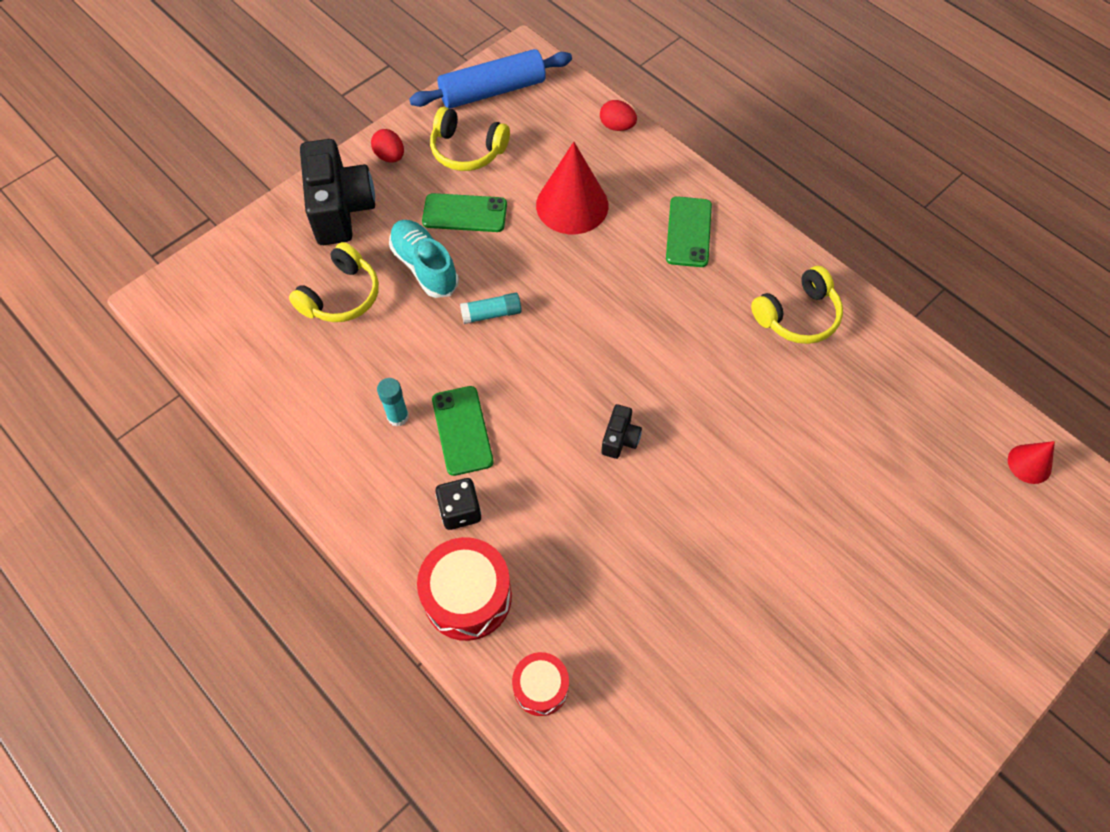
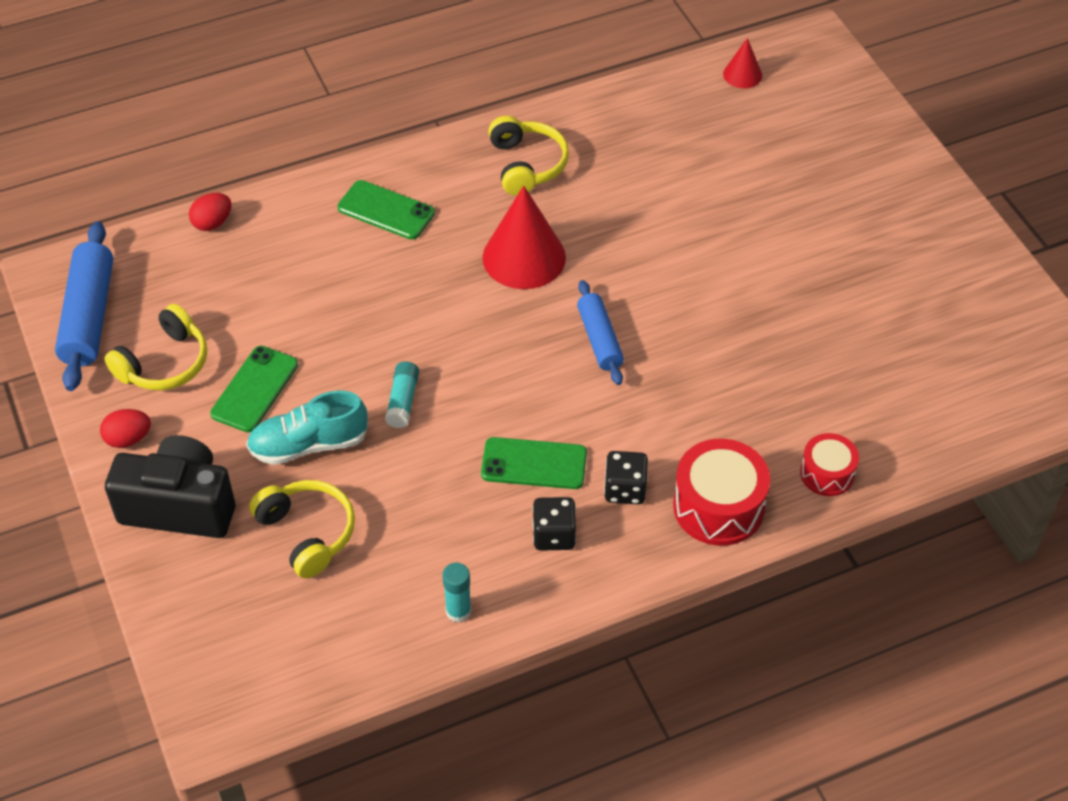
camera: 70 degrees left, 10 degrees down
(393, 469) = (554, 535): none -> black dice
(398, 416) = (492, 516): turquoise glue stick -> turquoise glue stick (458, 611)
(572, 205) = (297, 293): red cone -> red cone (524, 257)
(620, 439) = (599, 339): black camera -> blue rolling pin

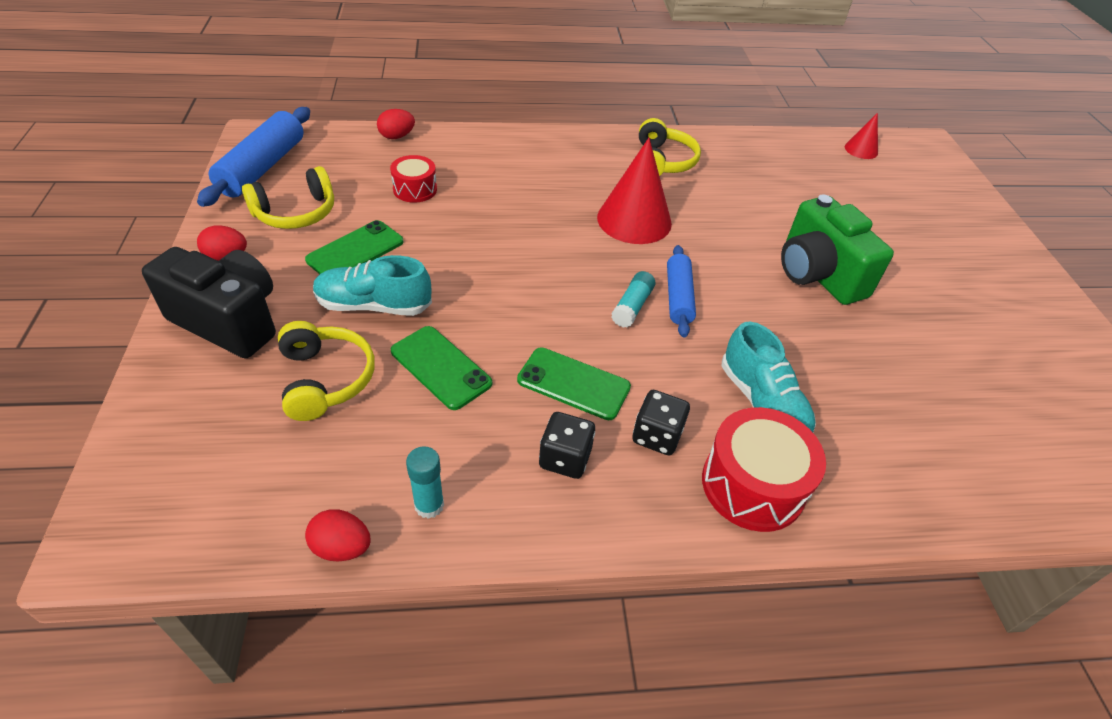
camera: 15 degrees right, 5 degrees down
(386, 210) = (535, 162): green phone -> green phone (440, 367)
(403, 401) = (476, 295): turquoise glue stick -> turquoise glue stick (632, 307)
(405, 666) = (342, 547): none -> red egg
(708, 428) = (762, 403): none -> turquoise shoe
(729, 267) = (818, 275): none -> green camera
(827, 473) = (883, 487): red drum -> red drum (415, 189)

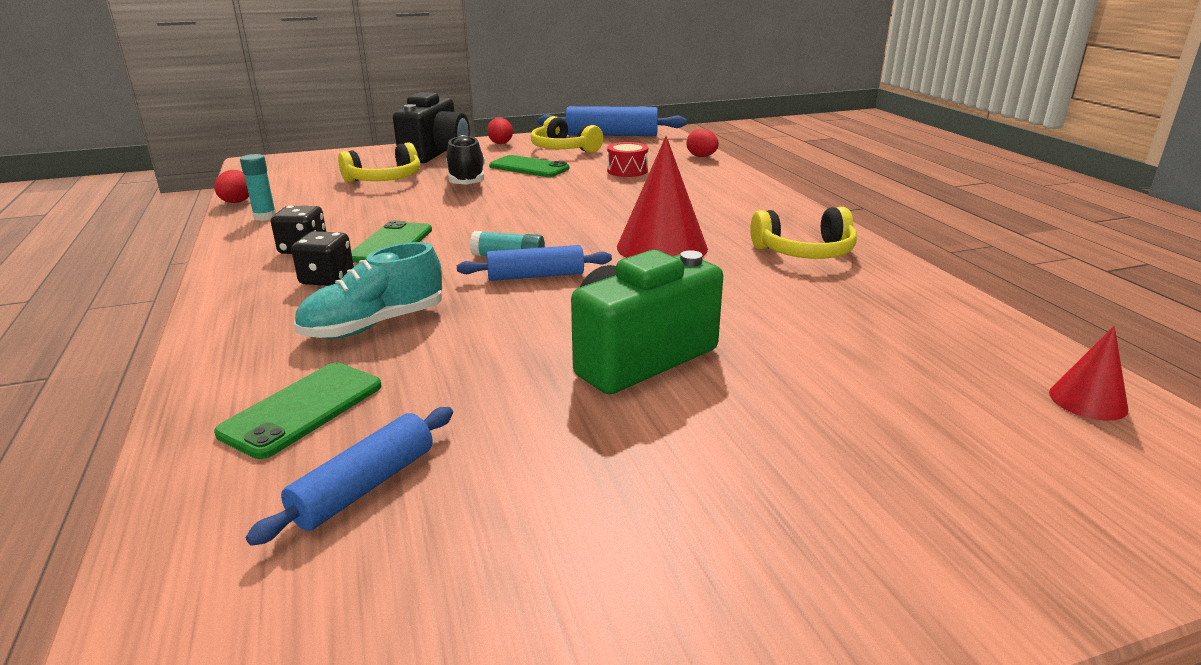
camera: 80 degrees right, 20 degrees down
(373, 305) = (467, 180): turquoise shoe -> black shoe
(440, 367) = (403, 204): green phone -> green phone (302, 409)
(753, 485) = (258, 323): red drum -> none
(974, 413) = (365, 486): none -> blue rolling pin

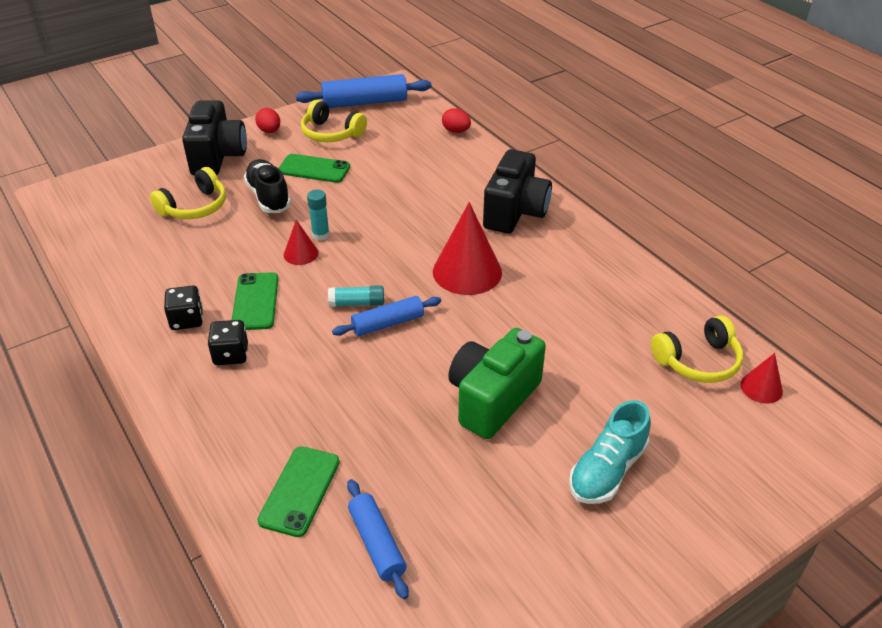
camera: 15 degrees left, 15 degrees up
(236, 202) = (81, 263): red egg -> none
(265, 217) = (123, 280): turquoise glue stick -> turquoise glue stick (321, 235)
(365, 486) = (377, 543): blue rolling pin -> blue rolling pin turned 45 degrees counterclockwise
(374, 325) = (298, 400): turquoise shoe -> turquoise shoe (607, 470)
(471, 217) = (301, 253): none -> red cone
(627, 171) = (401, 163): red drum -> none
(746, 211) = (515, 212): none -> black camera
(804, 252) = (571, 261): yellow headphones -> yellow headphones (698, 361)

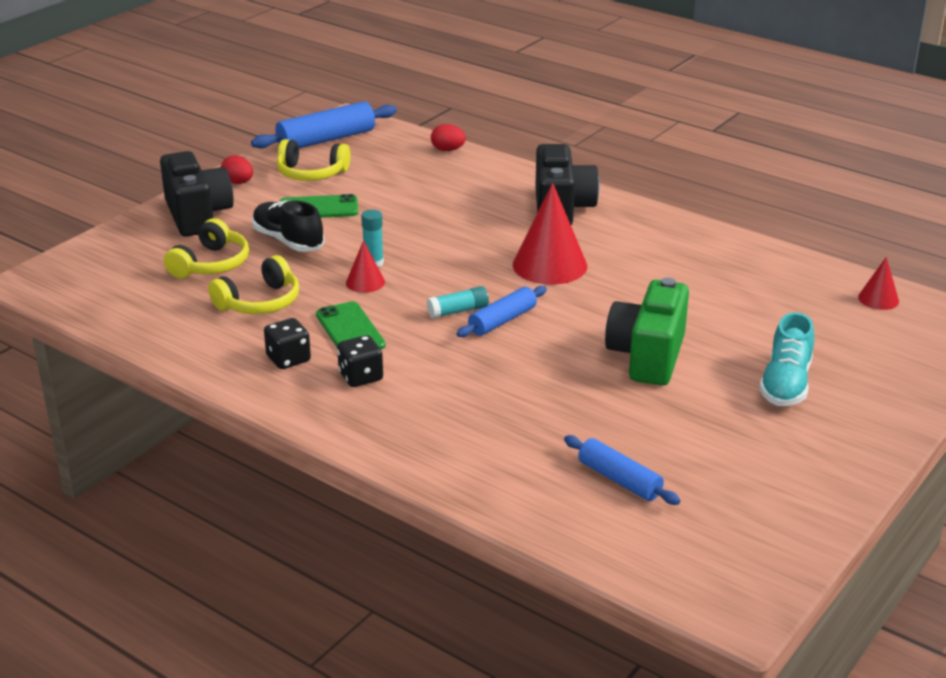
camera: 20 degrees left, 10 degrees down
(299, 491) = (517, 461): green phone -> none
(698, 361) = (812, 291): yellow headphones -> yellow headphones (260, 302)

